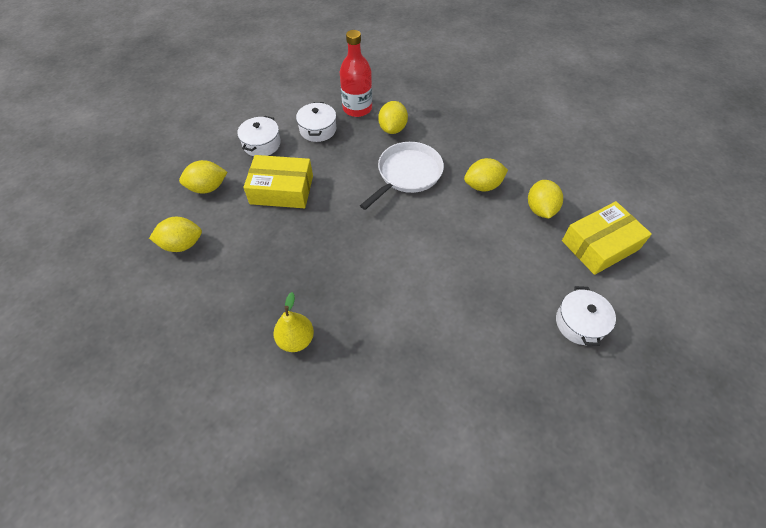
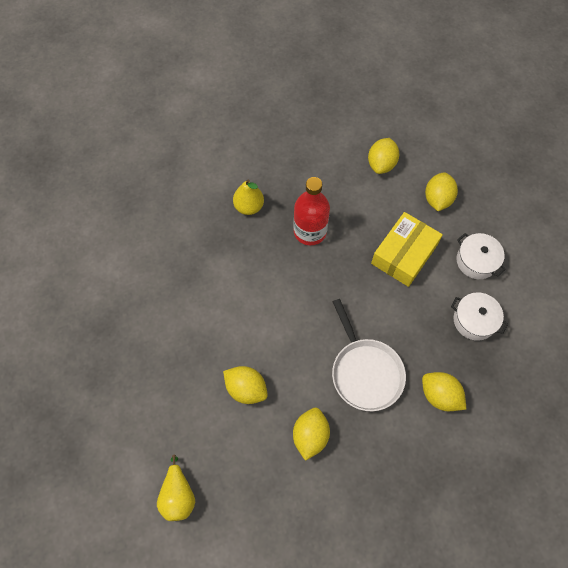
camera: 120 degrees right, 10 degrees up
(357, 108) = (491, 376): red bottle -> red bottle (310, 231)
(540, 209) = (250, 471): yellow lemon -> yellow lemon (246, 389)
(580, 323) = (127, 411): white pot -> none
(600, 245) = (178, 495): yellow box -> yellow pear

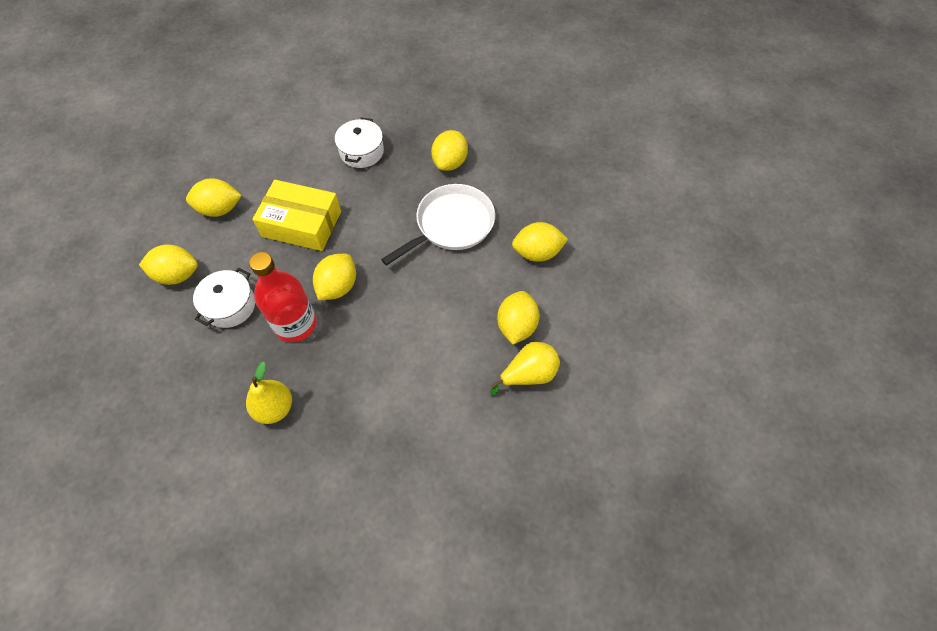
camera: 110 degrees left, 5 degrees down
(178, 495) = (656, 350): yellow pear -> yellow pear (528, 374)
(332, 267) = (338, 287): none -> yellow lemon
(476, 261) = (292, 162): white pot -> white pot (230, 305)

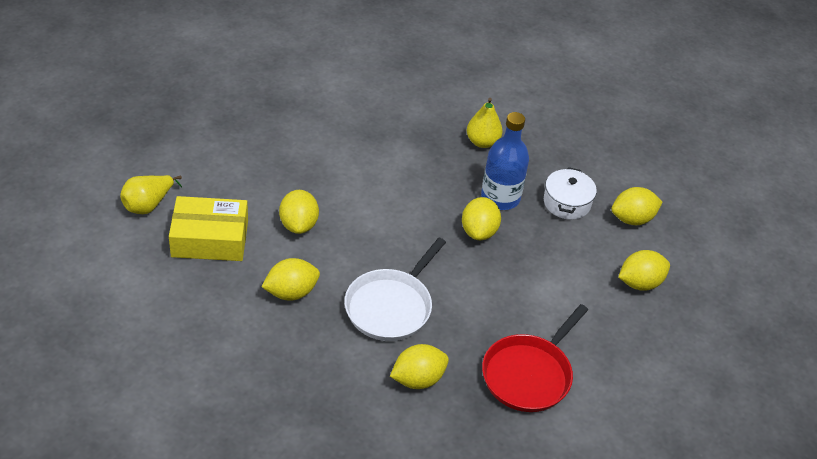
camera: 160 degrees right, 15 degrees down
(295, 324) = (500, 197): red bottle -> blue bottle
(301, 224) = (547, 282): yellow box -> yellow box (210, 239)
(361, 152) = (529, 374): white pot -> red pan
(450, 162) = (418, 379): yellow lemon -> yellow lemon turned 60 degrees clockwise
(528, 374) = (280, 191): yellow pear -> yellow pear (148, 205)

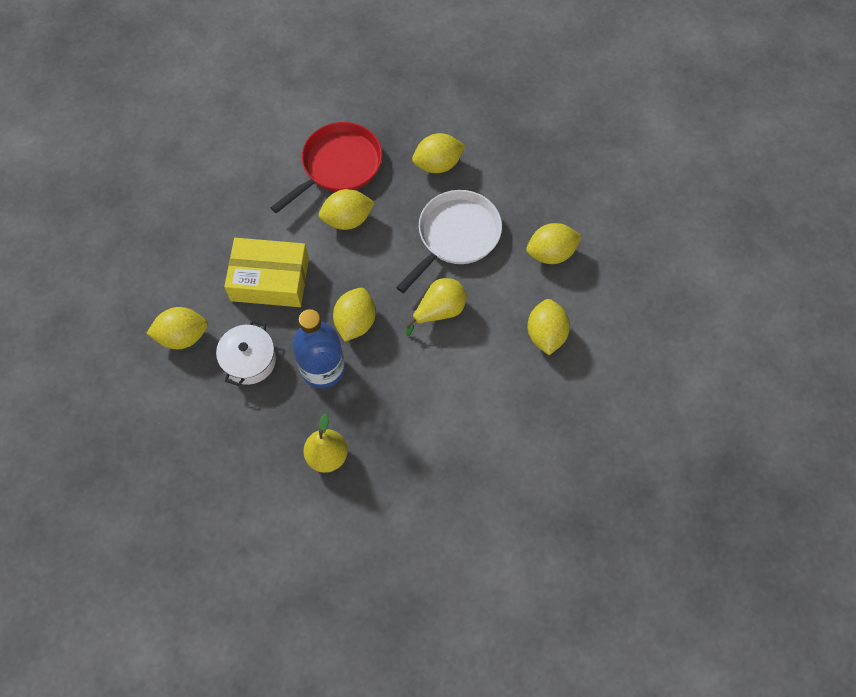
camera: 170 degrees left, 20 degrees up
(148, 205) = (706, 363): yellow pear -> yellow pear (439, 311)
(210, 239) = (636, 318): yellow box -> yellow box (270, 279)
(640, 283) = (204, 256): yellow lemon -> yellow lemon (347, 219)

